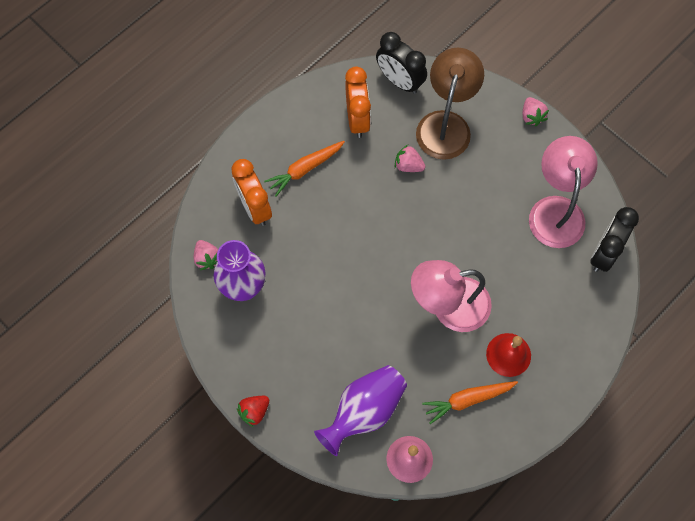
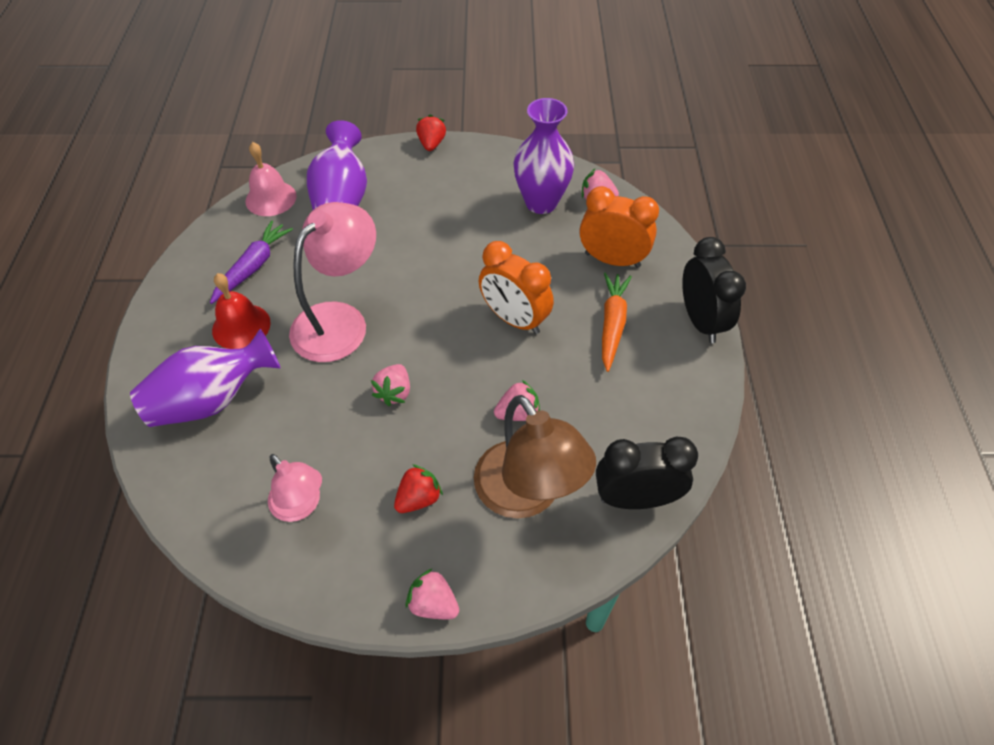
camera: 135 degrees right, 15 degrees down
(357, 119) = (626, 414): orange clock -> orange clock (514, 319)
(459, 232) = (394, 392): none -> pink strawberry
(467, 400) = (253, 267): orange carrot -> purple carrot
(497, 166) = (418, 498): none -> red strawberry
(555, 210) = (301, 506): pink lamp -> pink lamp, size x0.59
(559, 313) = (212, 400): none -> purple vase
(604, 253) = (201, 504): black clock -> black clock (701, 321)

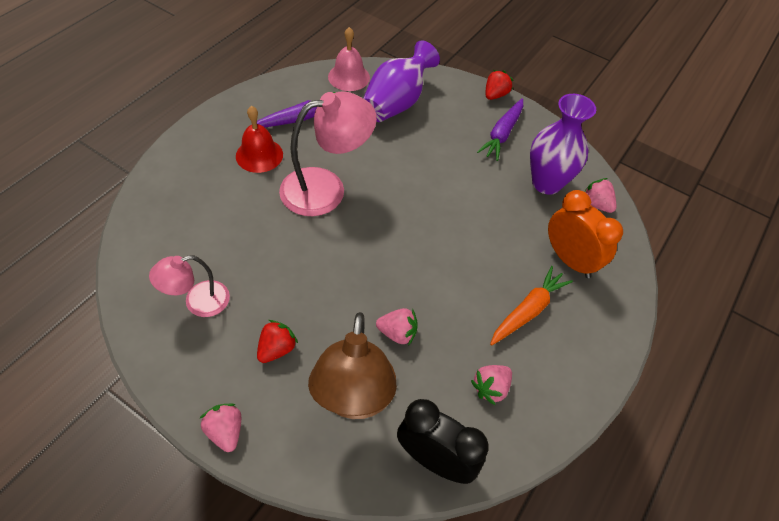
camera: 30 degrees right, 0 degrees up
(212, 400) = (202, 194): purple vase -> none
(301, 506) = (198, 302): pink lamp -> pink lamp turned 75 degrees clockwise
(394, 392) = (322, 262): pink strawberry -> pink strawberry (490, 388)
(418, 498) = (277, 349): red strawberry -> red strawberry turned 45 degrees counterclockwise
(467, 178) = (502, 134): none -> purple carrot
(514, 319) = (452, 261): orange clock -> none
(701, 321) = (607, 353): black clock -> none

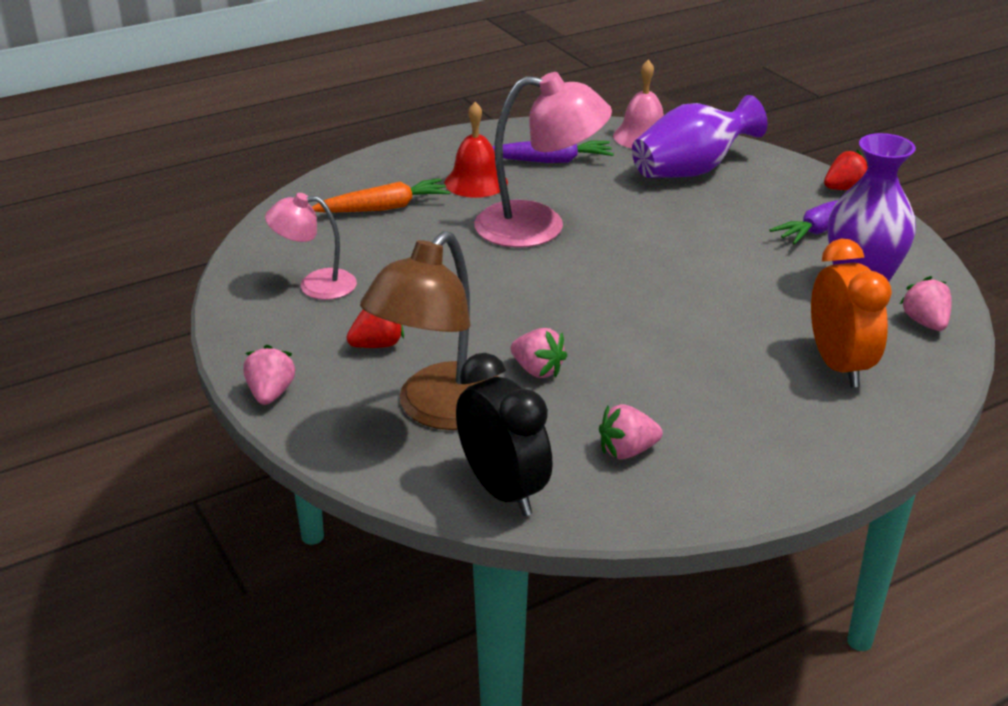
camera: 30 degrees right, 20 degrees down
(528, 311) = (736, 396): orange carrot -> orange carrot (383, 208)

